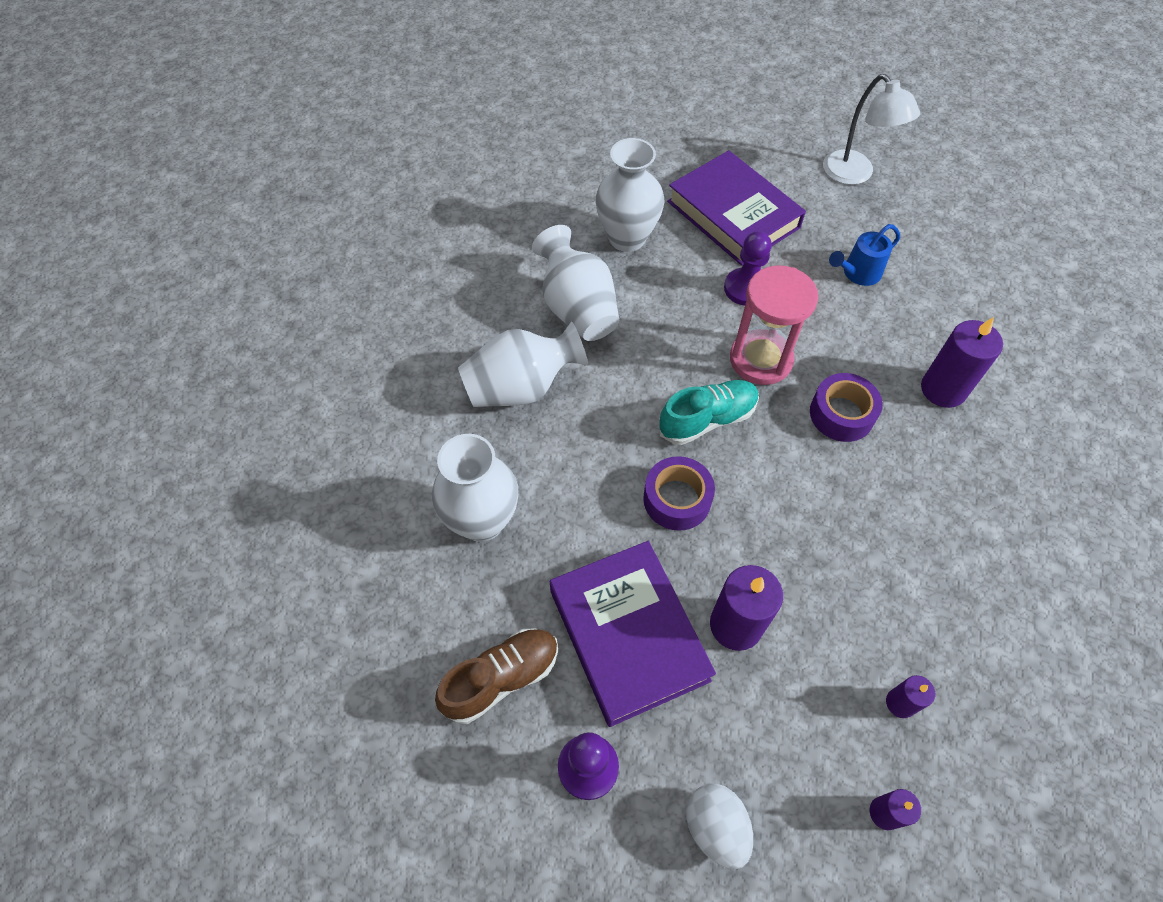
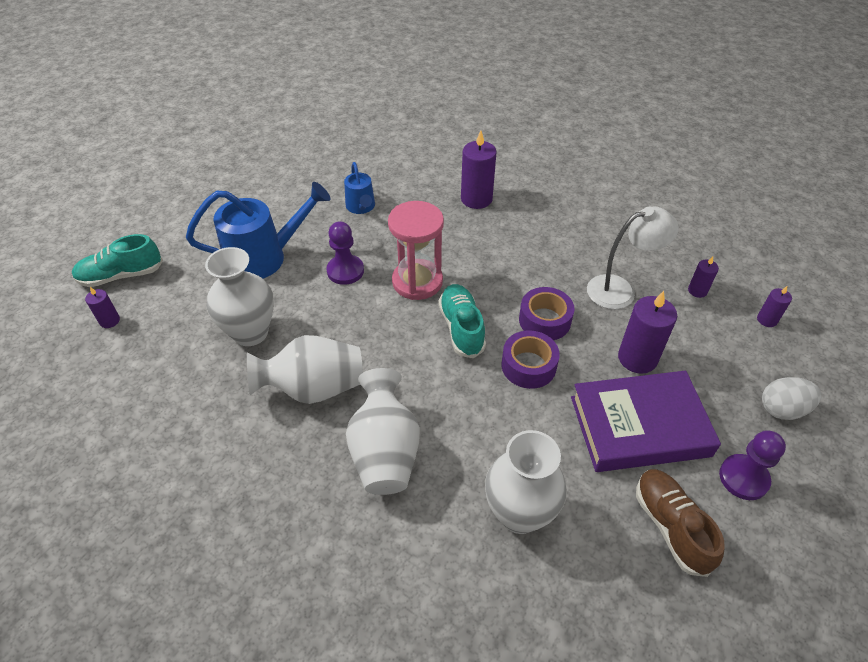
camera: 75 degrees left, 10 degrees down
(601, 135) = (109, 321): none -> purple candle
(658, 120) = (121, 275): none -> turquoise shoe
(733, 214) = (265, 257): purple book -> blue watering can
(841, 414) = (480, 253): purple tape -> purple tape (544, 320)
(855, 175) = (266, 180): white lamp -> white lamp (620, 290)

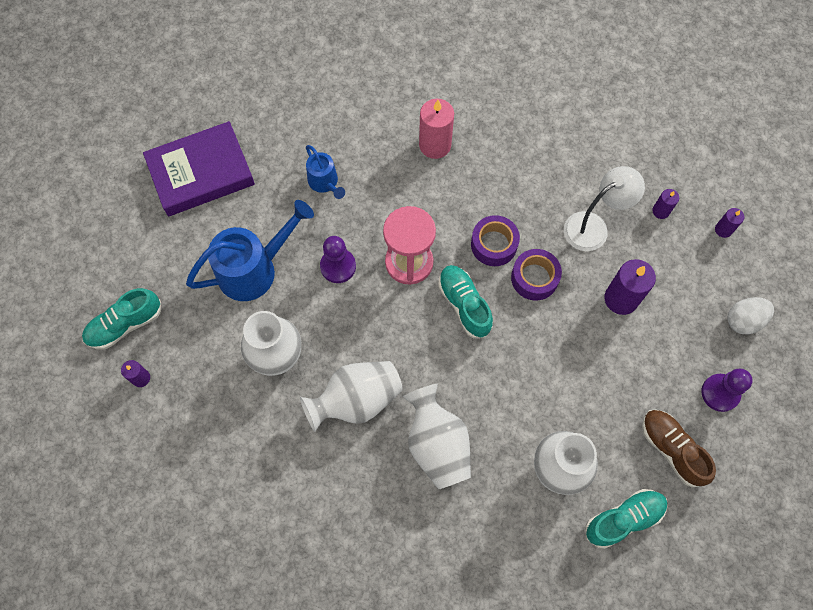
camera: 15 degrees left, 20 degrees up
(476, 199) = (435, 145): purple candle -> pink candle
(528, 366) = (532, 330): purple tape -> purple tape (494, 244)
(591, 594) = (623, 519): none -> turquoise shoe
(639, 426) = (634, 366): purple book -> purple book (201, 173)

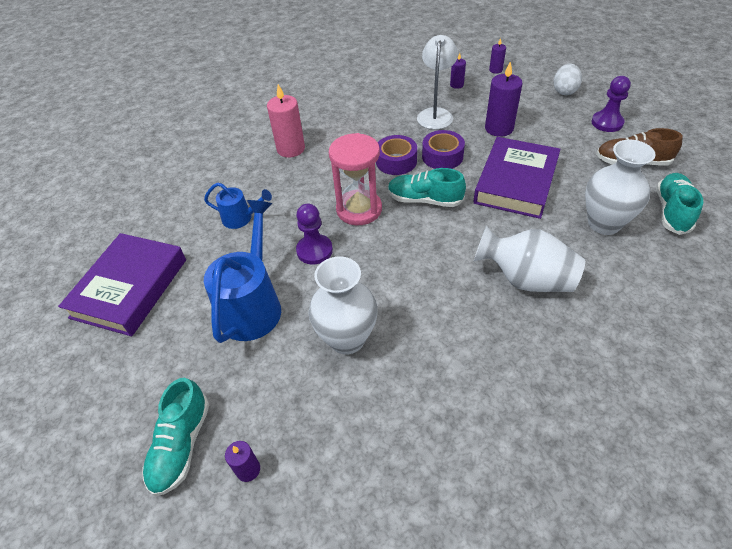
camera: 45 degrees left, 20 degrees down
(356, 400) = (439, 308): white vase -> none
(551, 364) = (516, 182): none -> purple book

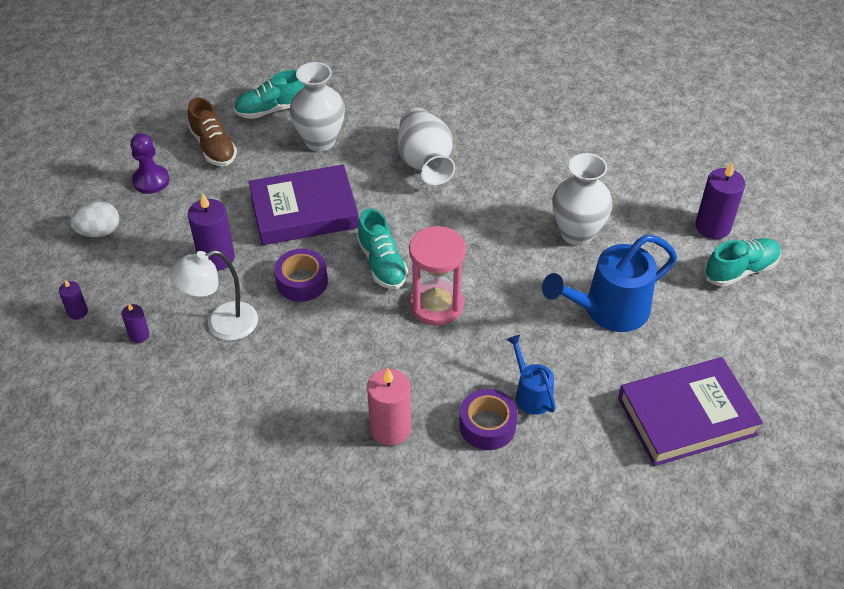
camera: 130 degrees left, 0 degrees up
(248, 469) = (712, 227): purple candle -> purple candle, size x1.89
(314, 250) = (515, 307): purple pawn -> none
(396, 161) = (339, 315): purple tape -> purple tape (487, 425)

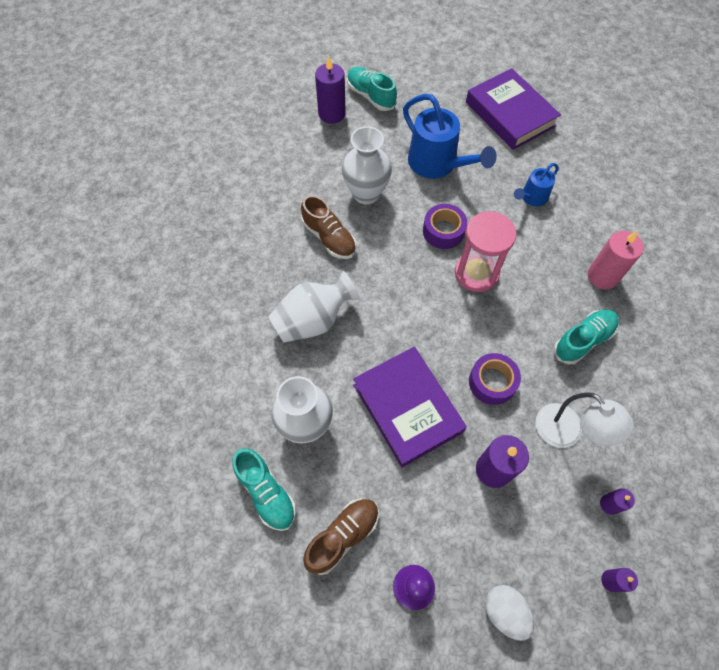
camera: 105 degrees left, 15 degrees up
(382, 263) = (447, 324): turquoise shoe -> turquoise shoe (583, 340)
(487, 425) = (570, 218): purple tape -> purple tape (443, 231)
(522, 191) = (329, 238): none -> brown shoe

